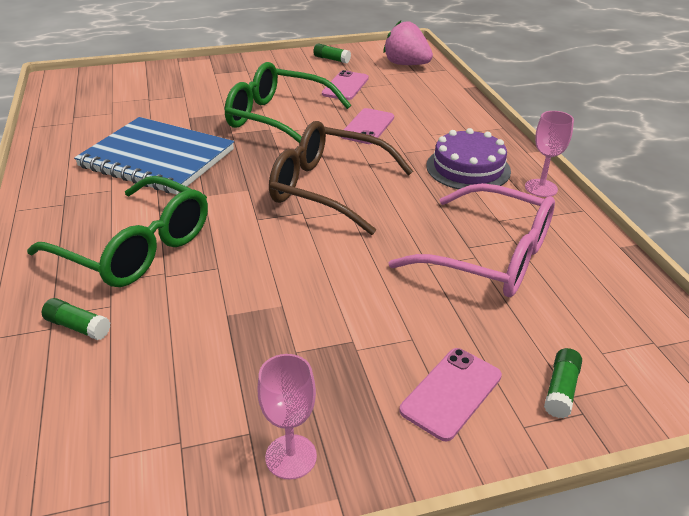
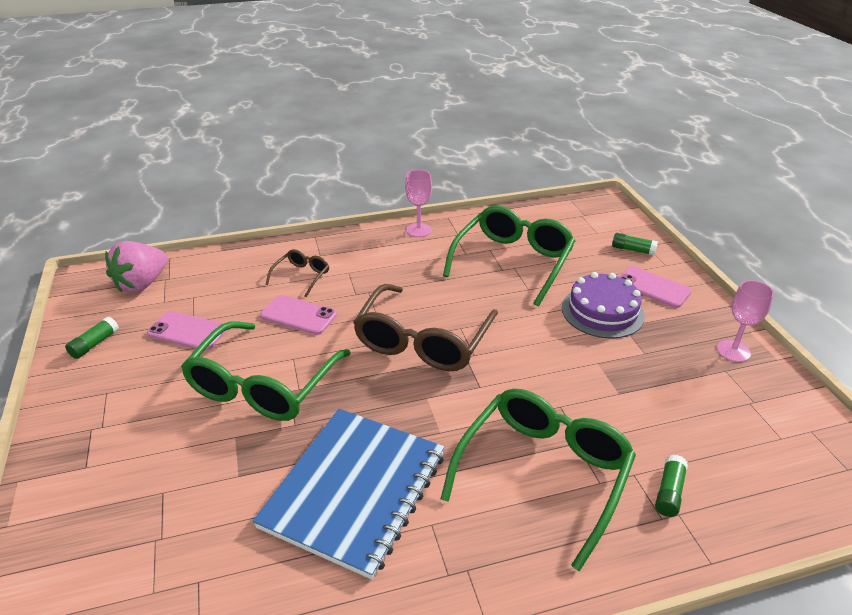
camera: 90 degrees left, 0 degrees up
(428, 125) = (302, 276): none -> brown glasses
(468, 168) = (387, 260): purple cake -> purple cake (602, 311)
(489, 256) = (513, 262): pink glasses -> green glasses

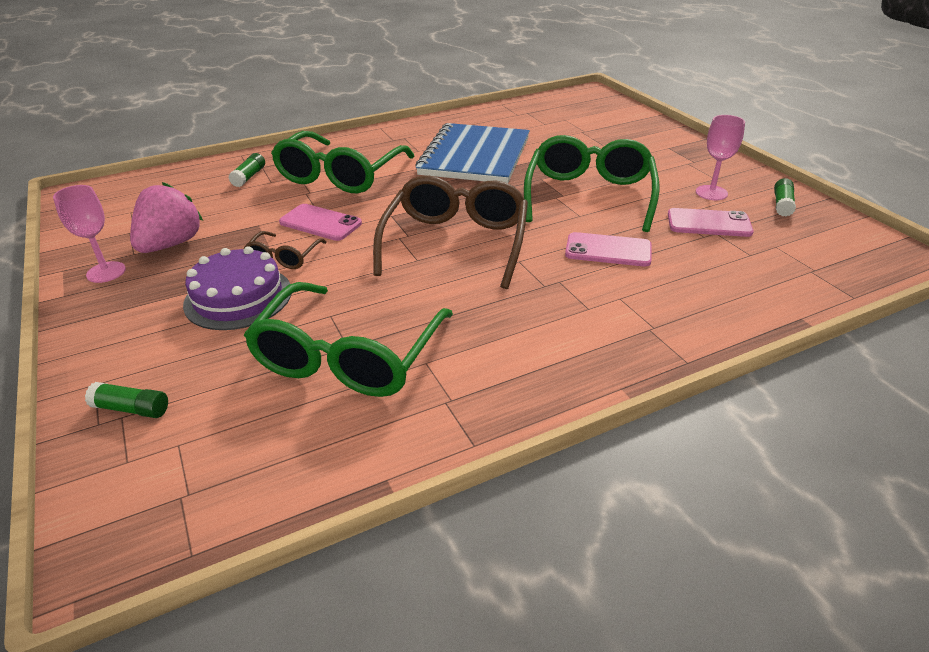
camera: 170 degrees right, 0 degrees up
(142, 284) = (831, 260): pink strawberry -> pink strawberry (171, 244)
(302, 276) = (646, 294): brown glasses -> brown glasses (284, 257)
(418, 230) = (519, 401): pink goblet -> pink goblet (711, 193)
(652, 287) = (146, 340): pink phone -> pink phone (320, 223)

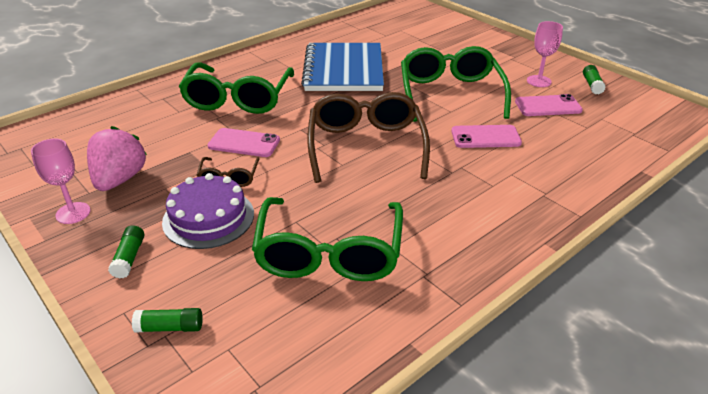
camera: 15 degrees left, 0 degrees up
(249, 177) = (156, 109): green glue stick -> green glue stick (129, 258)

